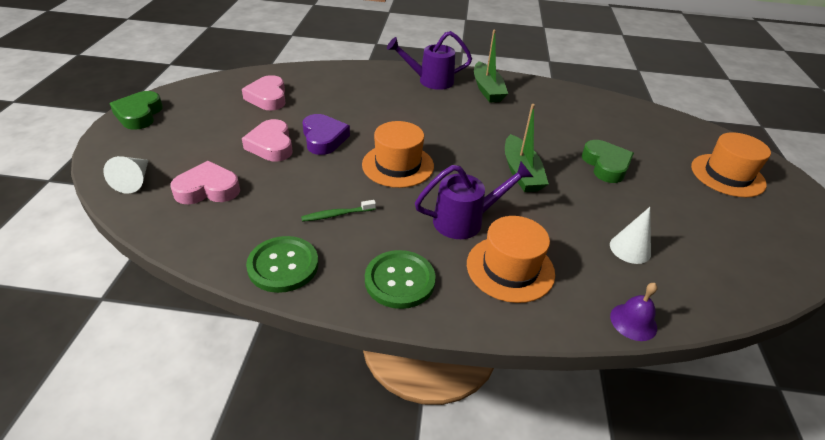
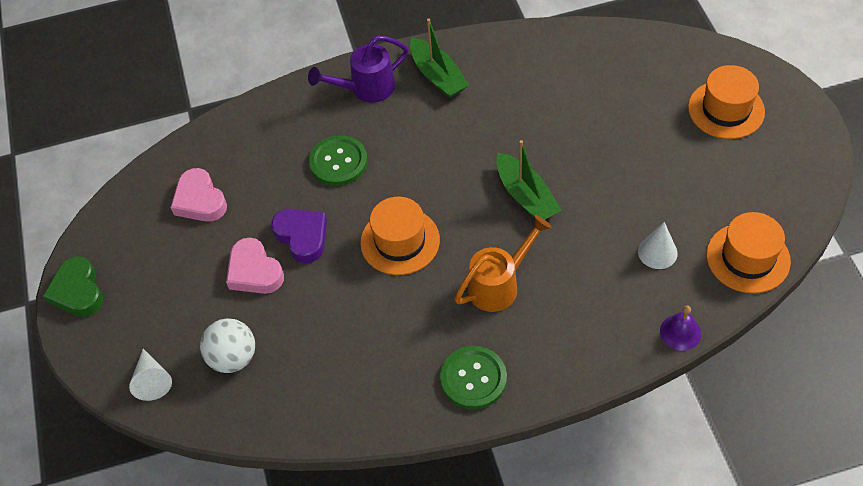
camera: 15 degrees left, 15 degrees up
(208, 189) = (233, 357): pink heart -> white ball
(283, 265) = (364, 409): green button -> green button (338, 162)
(337, 214) = (377, 331): green toothbrush -> none
(465, 220) = (499, 285): purple watering can -> orange watering can
(510, 268) = (561, 322): orange hat -> orange hat (748, 258)
(606, 165) = (605, 148): green heart -> none

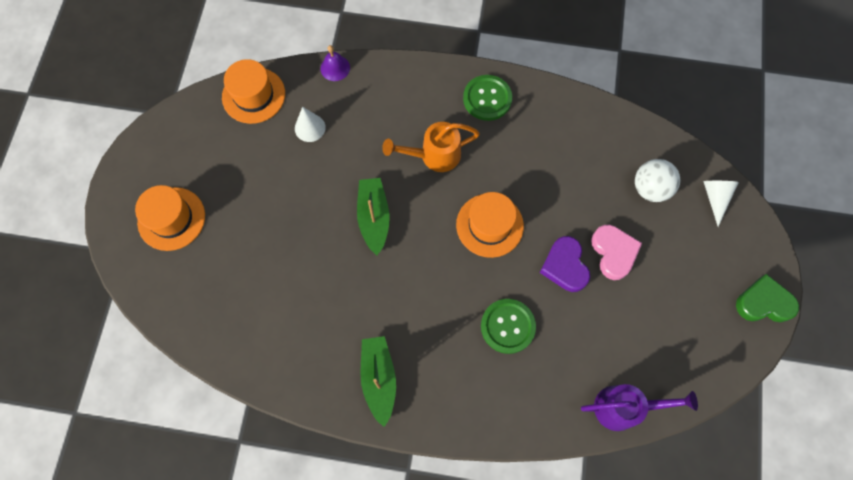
camera: 160 degrees left, 15 degrees up
(78, 291) = (763, 303): green heart -> green heart turned 90 degrees counterclockwise
(200, 200) = (641, 345): pink heart -> none
(367, 88) = (449, 398): purple watering can -> purple watering can (623, 407)

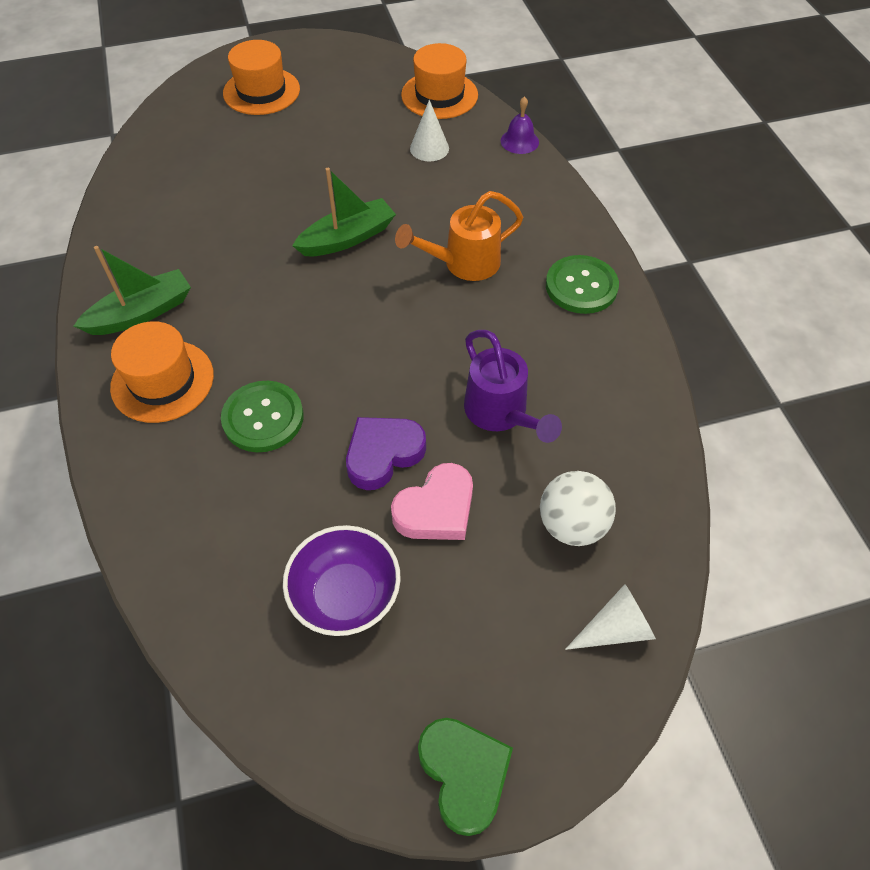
camera: 65 degrees right, 15 degrees down
(434, 155) = (464, 263): orange watering can -> orange watering can turned 75 degrees counterclockwise
(489, 225) = (399, 350): orange hat -> orange hat (162, 381)
(623, 407) = (193, 604): purple watering can -> purple watering can (500, 413)
(648, 322) = (345, 595): none -> purple bowl

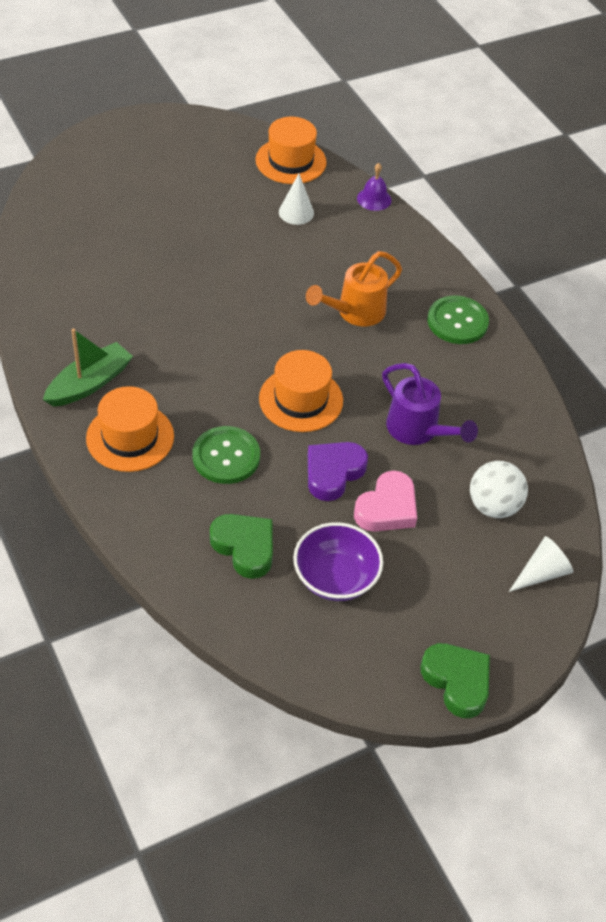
camera: 15 degrees left, 5 degrees down
(247, 537) = (245, 547): none -> green heart
(261, 91) = (124, 170): orange hat -> orange hat (301, 399)
(347, 238) = (248, 300): green boat -> none

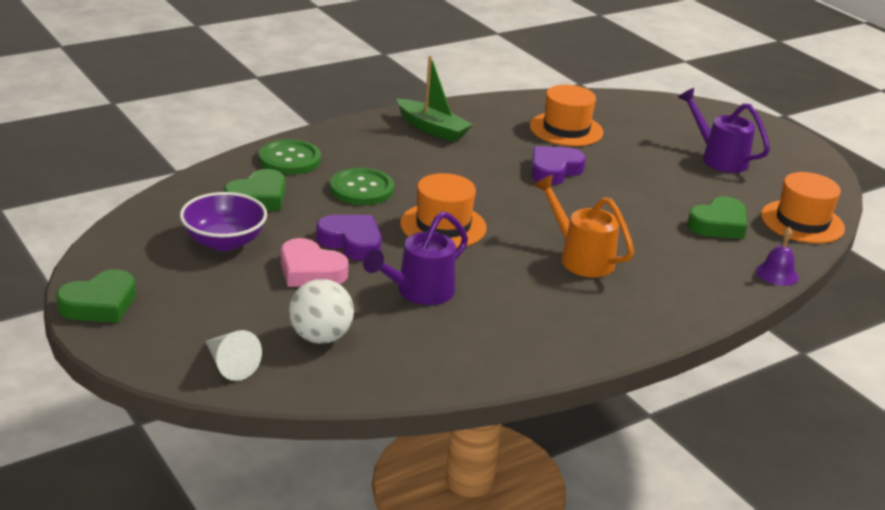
camera: 85 degrees right, 20 degrees down
(130, 437) = (375, 147): orange hat -> orange hat (566, 129)
(172, 181) = (719, 158): none -> purple watering can
(191, 301) = (554, 170): none -> purple heart
(296, 212) = (718, 224): white cone -> green heart
(457, 321) = (597, 325): green button -> green button (289, 159)

